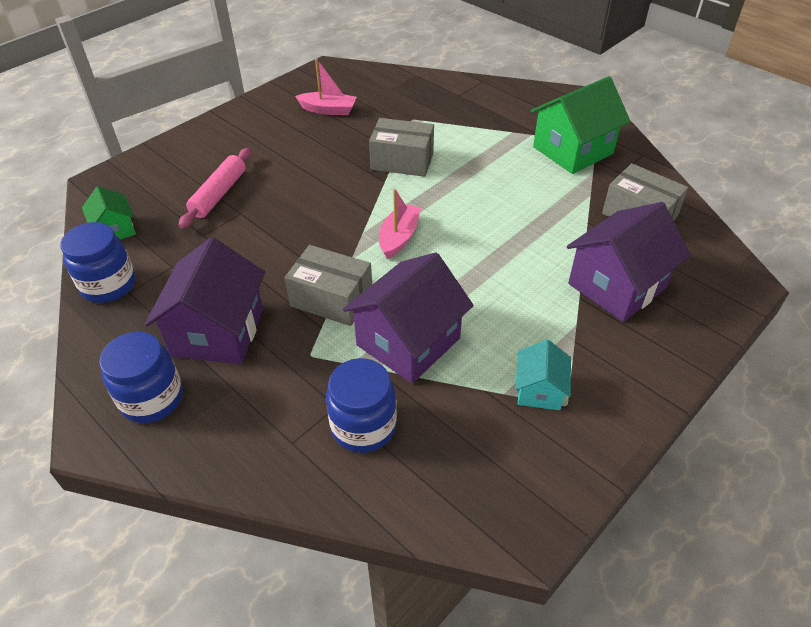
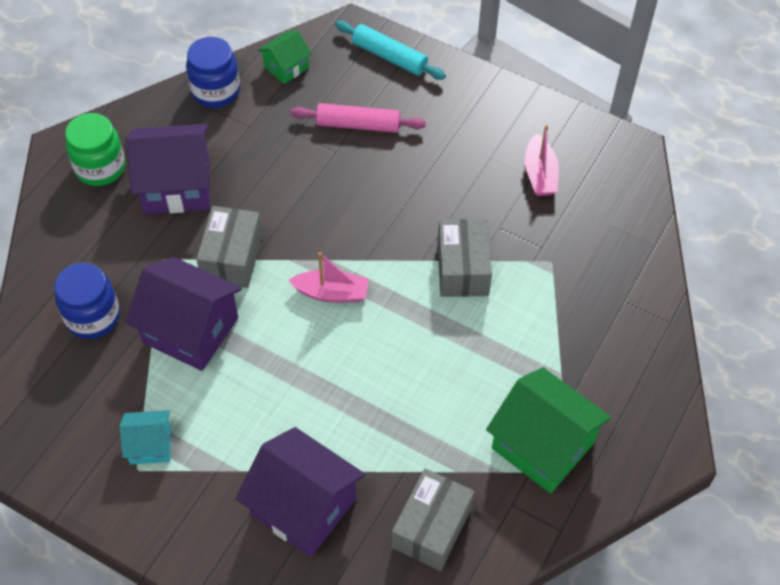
camera: 75 degrees right, 10 degrees up
(152, 399) = (100, 168): blue jar -> green jar
(153, 164) = (389, 57): none -> turquoise rolling pin

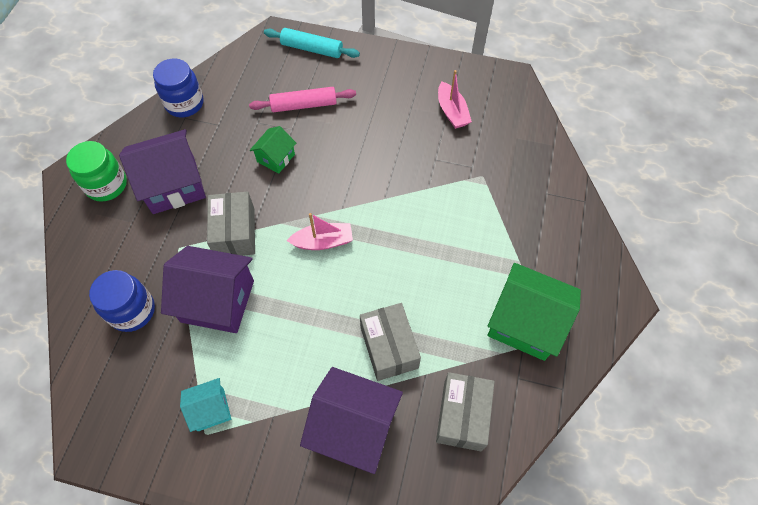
camera: 15 degrees left, 5 degrees up
(286, 67) = (235, 73): green house -> green house (276, 158)
(463, 269) = (418, 197): grey box -> grey box (389, 347)

